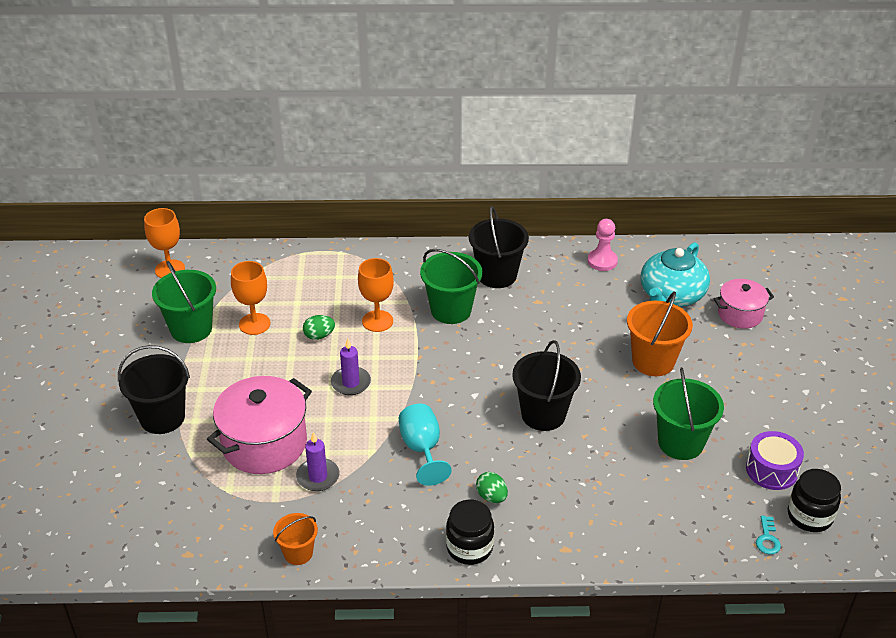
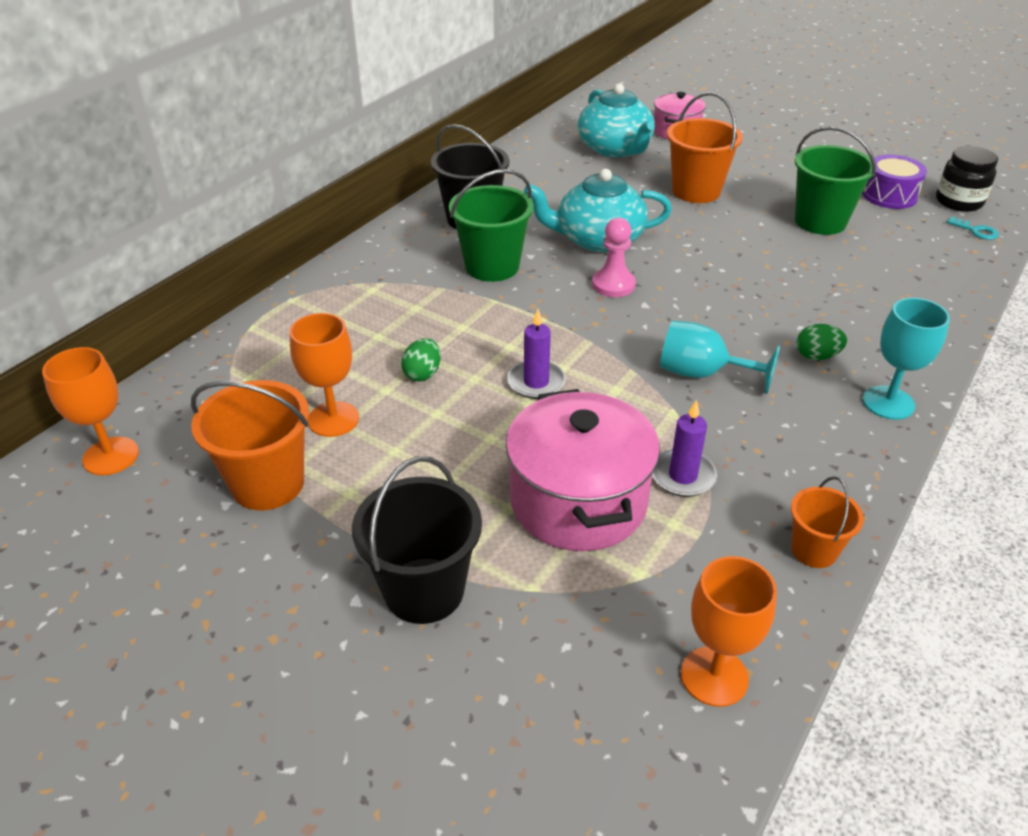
camera: 55 degrees left, 0 degrees up
(191, 329) = (268, 484): green bucket -> orange bucket
(377, 321) = (449, 320): orange goblet -> orange goblet (714, 676)
(469, 547) = (888, 403): black jar -> turquoise goblet
(532, 341) = (597, 239): none -> turquoise teapot
(543, 414) = (715, 276): black bucket -> none
(602, 261) = (525, 160): pink pawn -> pink pawn (613, 285)

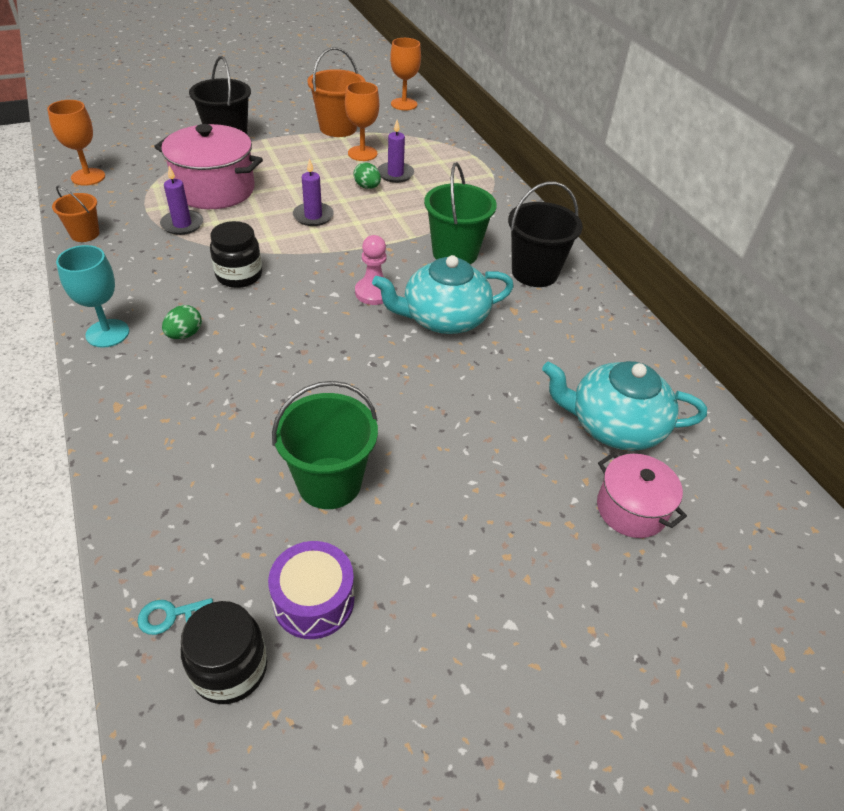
camera: 120 degrees right, 5 degrees up
(365, 366) = (395, 174): none -> purple candle
(597, 239) = (443, 318): turquoise teapot -> turquoise teapot turned 135 degrees counterclockwise
(696, 191) = (471, 429): orange bucket -> none
(702, 374) = (239, 275): turquoise goblet -> black jar

